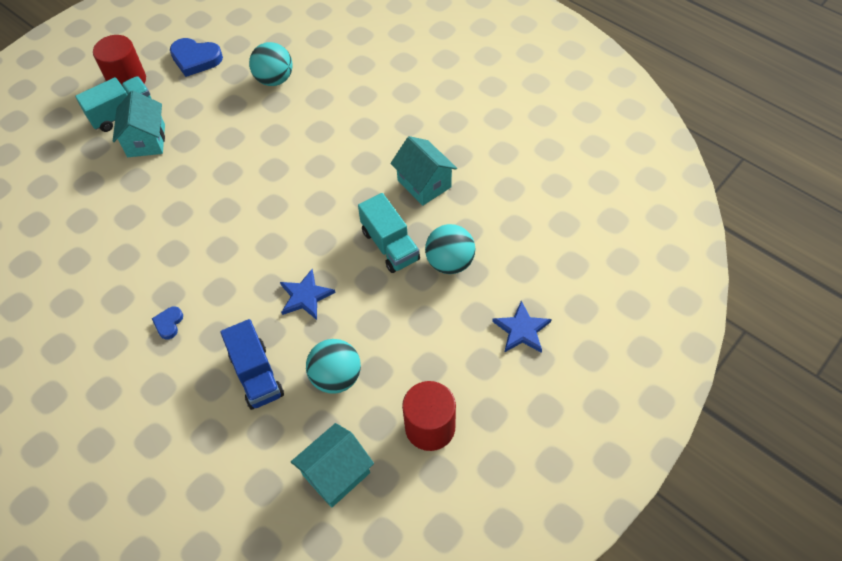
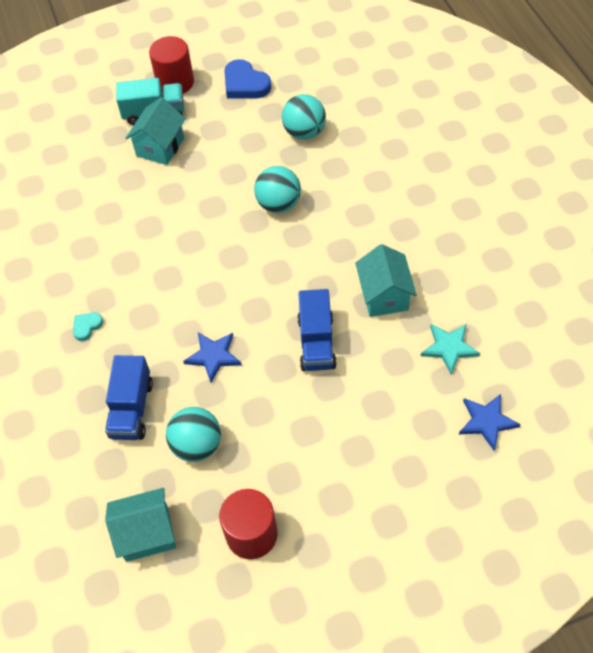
camera: 30 degrees right, 0 degrees up
(169, 323) = (87, 326): blue heart -> turquoise heart
(390, 245) = (316, 342): turquoise truck -> blue truck
(450, 262) = (362, 385): turquoise ball -> turquoise ball (278, 204)
(502, 202) = (449, 348): none -> turquoise star
(522, 330) = (391, 485): blue star -> blue star (487, 422)

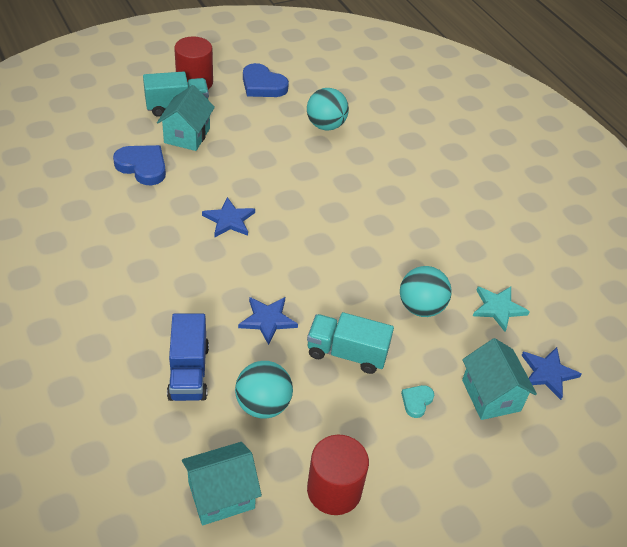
camera: 15 degrees left, 10 degrees down
(87, 326) = (131, 295): turquoise heart -> turquoise heart (416, 401)
(112, 184) = (142, 167): none -> blue heart
(190, 245) = (229, 220): none -> blue star
(278, 204) = (311, 185): turquoise ball -> turquoise ball (421, 307)
(286, 393) = (347, 353): none -> turquoise truck
(316, 342) = (369, 306): blue truck -> none
(384, 295) = (427, 263): turquoise house -> turquoise house (491, 395)

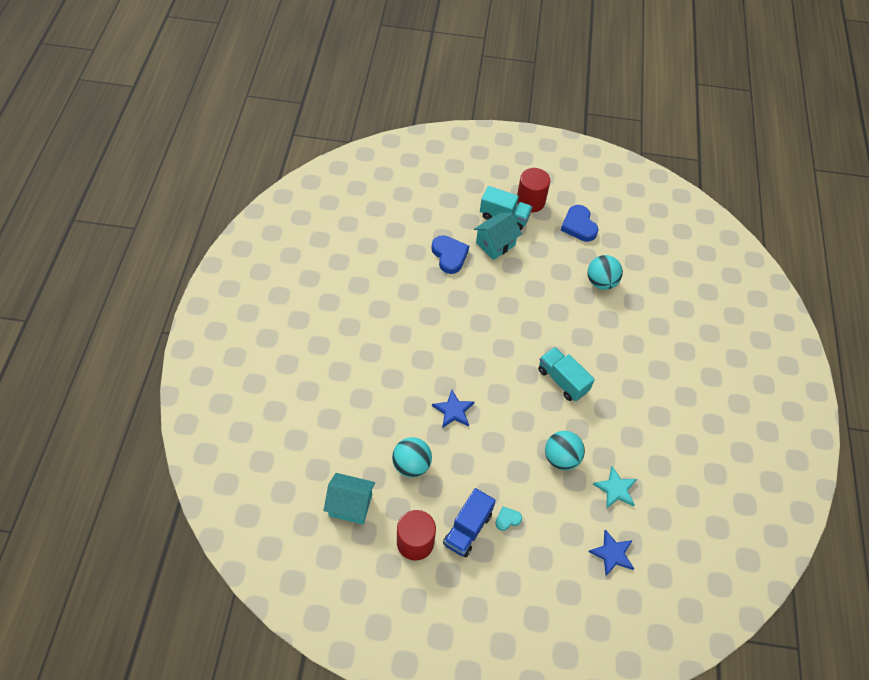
camera: 35 degrees right, 10 degrees up
(188, 372) = (382, 418): blue truck -> blue truck (467, 529)
(229, 220) = (479, 325): blue star -> none
(347, 353) = (487, 461): turquoise truck -> turquoise truck (562, 380)
(491, 395) = (560, 544): turquoise house -> none

